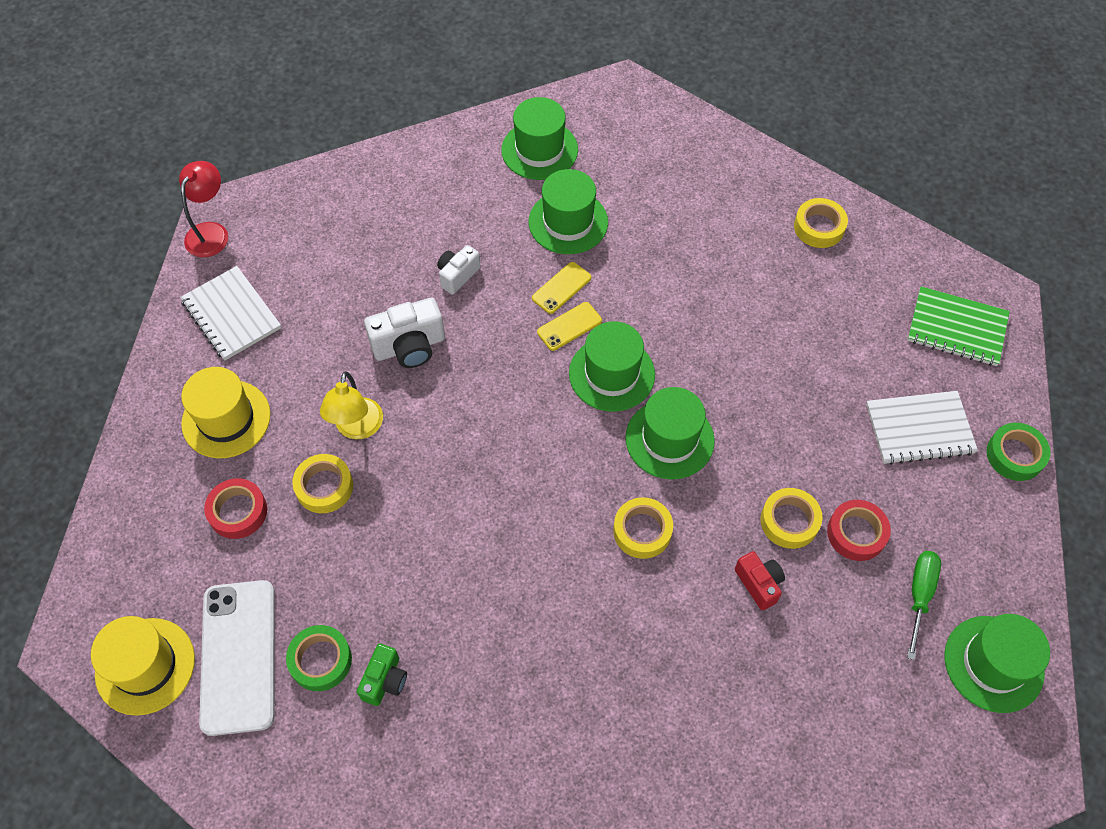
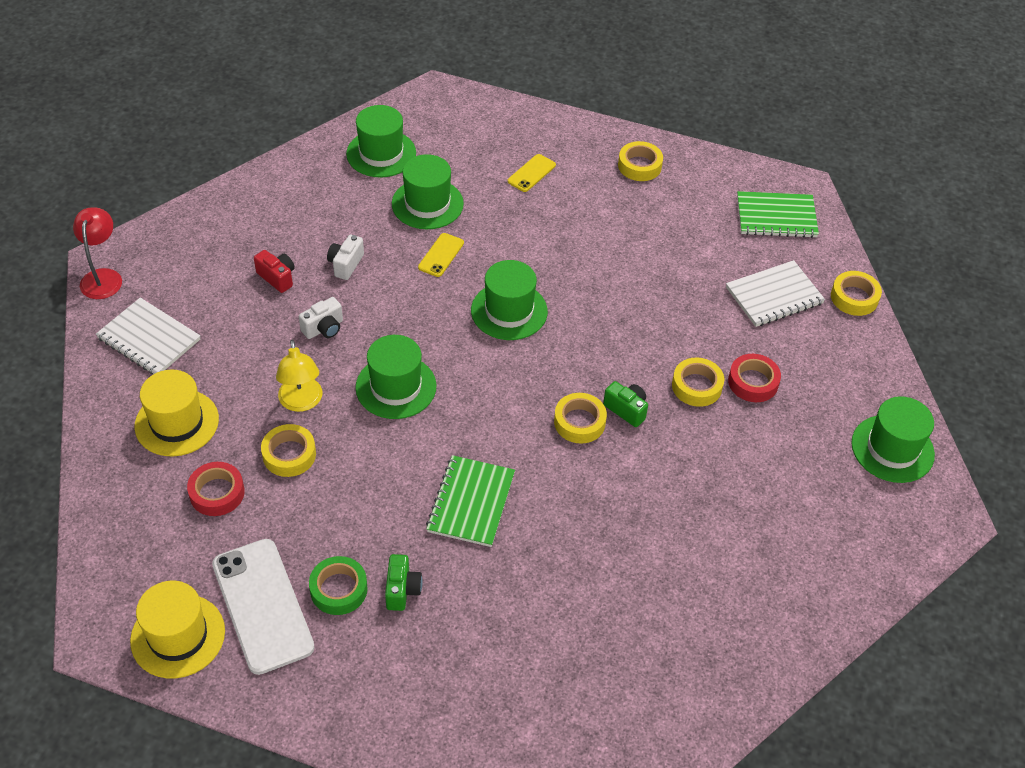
camera: 20 degrees left, 10 degrees down
(409, 346) = (324, 328): white camera -> white camera, size x0.63
(492, 597) = (471, 502): none -> green notebook
(569, 326) = (459, 283): yellow phone -> yellow phone (531, 173)
(669, 439) = (576, 349): green hat -> green hat (396, 387)
(699, 529) = (626, 410): none -> green camera
(759, 584) = (689, 438): red camera -> red camera (277, 277)
(919, 596) = (818, 415): green screwdriver -> none
(1015, 455) = (854, 297): green tape -> yellow tape

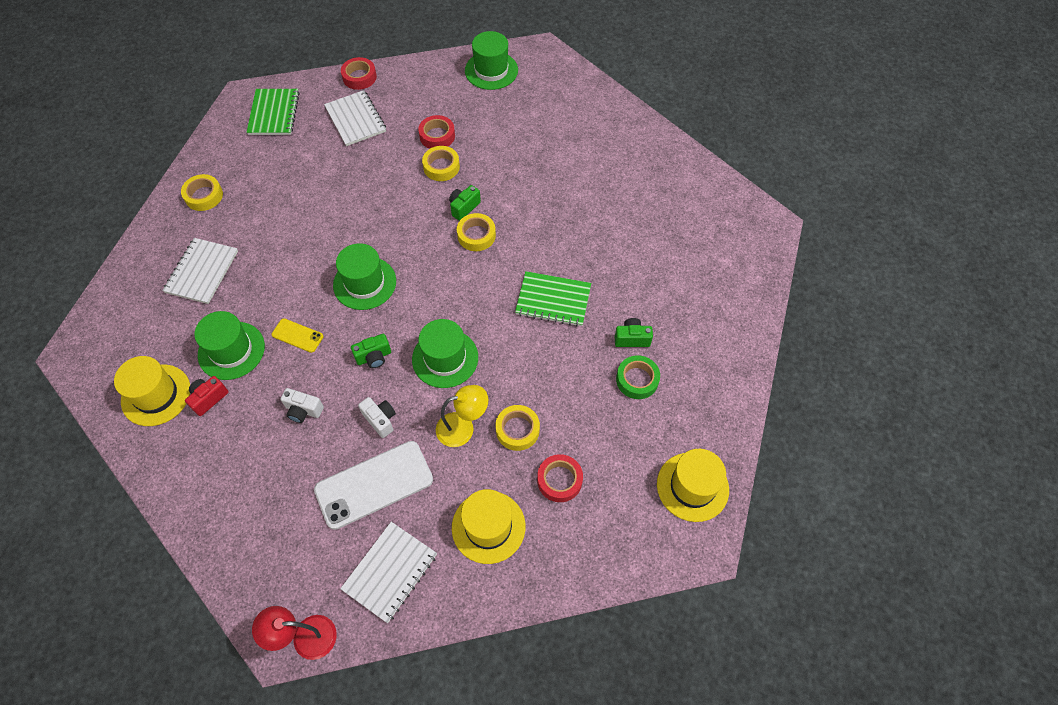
camera: 90 degrees left, 10 degrees up
(262, 606) = (658, 430): white phone -> white phone (374, 485)
(277, 277) = (316, 467): red camera -> red camera (209, 398)
(381, 153) = (156, 395): green hat -> yellow hat
(405, 321) = (374, 357): none -> green camera
(531, 173) = (202, 272): yellow phone -> white notebook
(854, 297) = (359, 77): yellow tape -> red tape

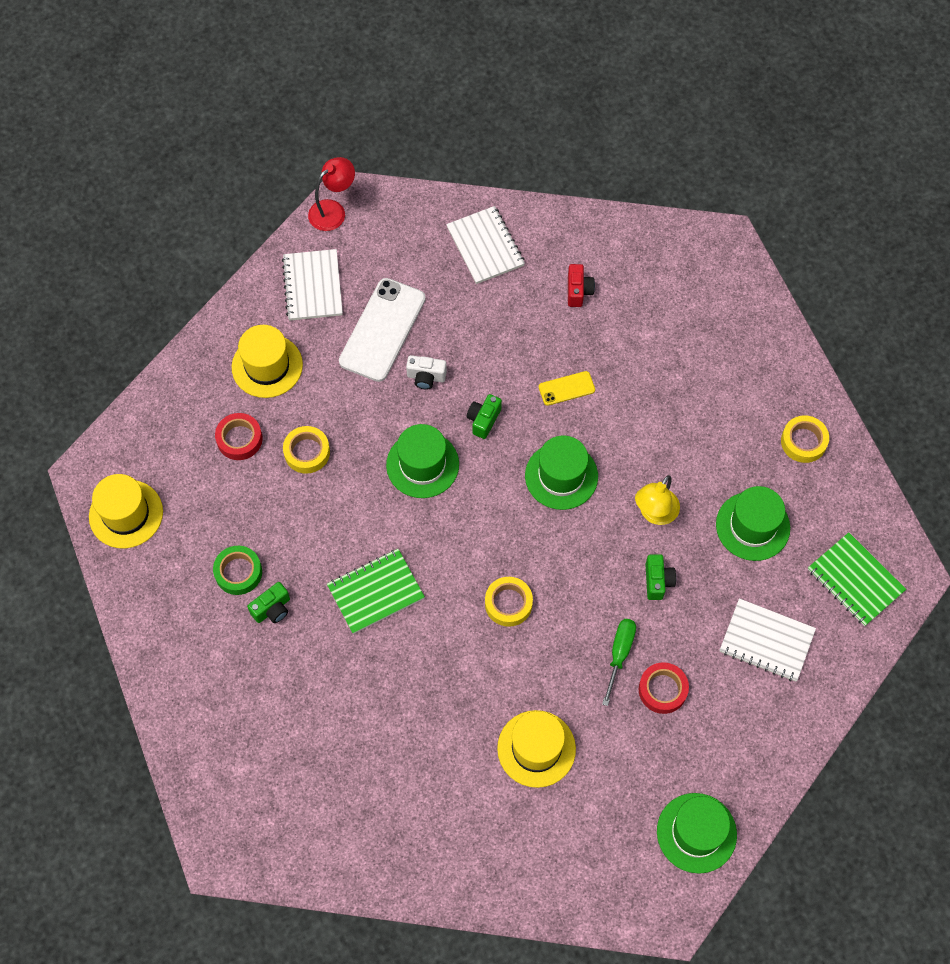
camera: 140 degrees right, 5 degrees up
(156, 395) = (622, 263): yellow hat -> yellow hat (536, 748)
(202, 272) = (712, 376): white notebook -> white notebook (485, 246)
(231, 350) = (605, 336): green hat -> green hat (752, 526)
(303, 410) = (494, 338): white camera -> none
(359, 77) = (826, 700): red tape -> none
(441, 167) = (619, 654): yellow tape -> green screwdriver
(463, 427) = (353, 421): yellow lamp -> yellow lamp (654, 514)
(464, 207) = (550, 625): green camera -> green camera (657, 581)

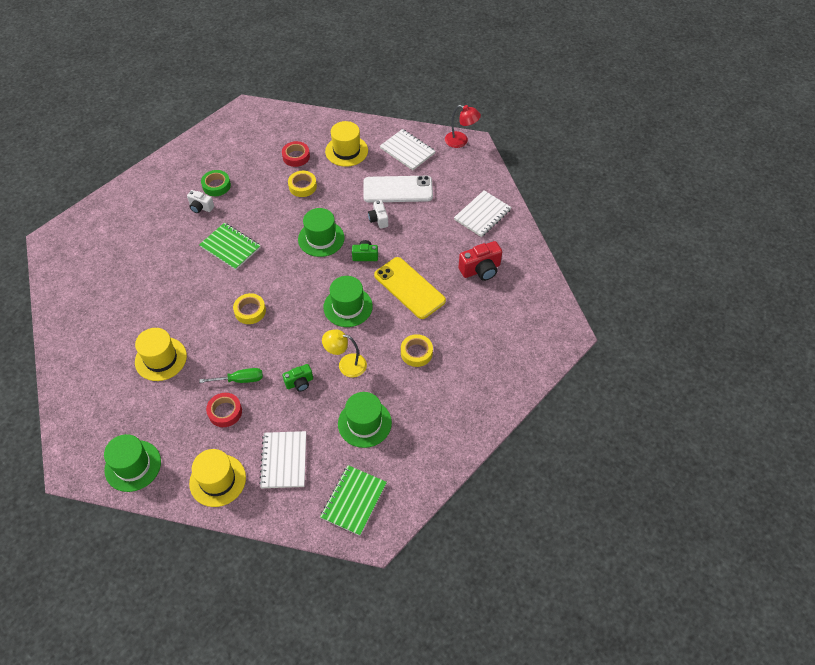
camera: 65 degrees right, 10 degrees down
(126, 514) = (230, 130): yellow hat -> yellow hat (217, 480)
(272, 609) = (201, 207): green camera -> white camera
(313, 286) = (407, 151): white notebook -> white notebook turned 75 degrees clockwise
(566, 388) = (409, 288): yellow phone -> yellow phone, size x2.06
(578, 291) = (480, 270): red camera -> red camera, size x1.59
(803, 442) = (444, 432): yellow tape -> yellow tape (416, 353)

